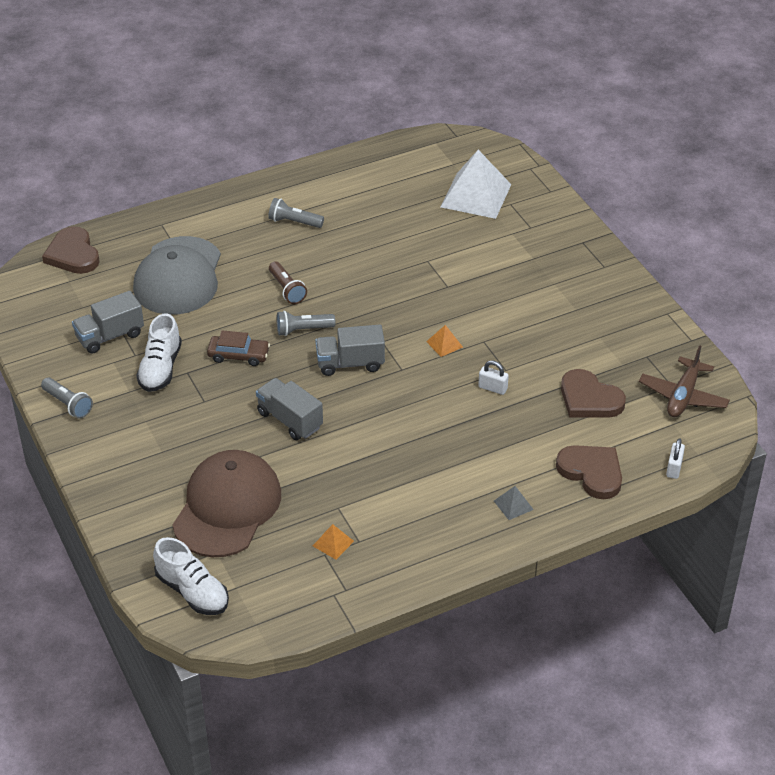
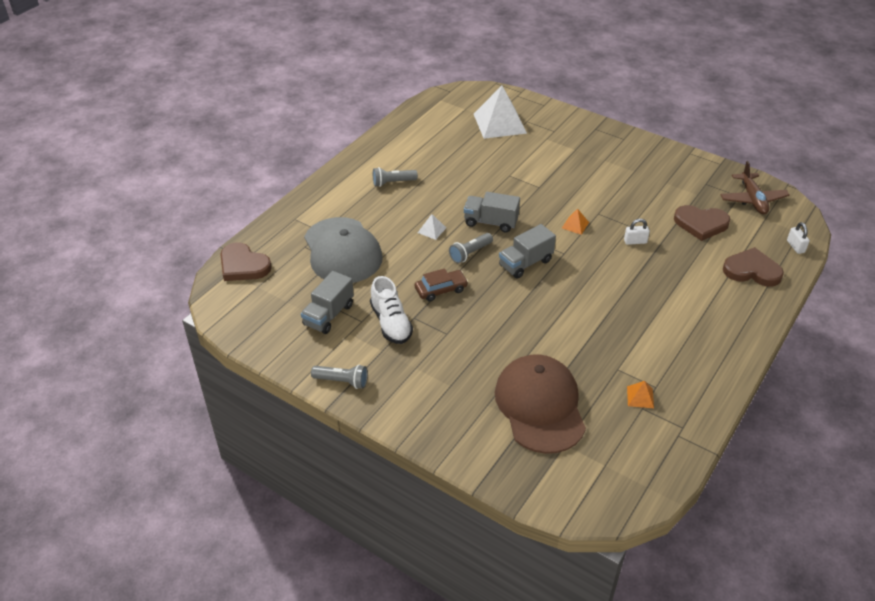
camera: 30 degrees left, 0 degrees up
(192, 592) = (577, 485): white shoe -> none
(287, 289) = (432, 230): brown flashlight -> white pyramid
(289, 420) = (522, 321): grey truck -> grey truck (490, 222)
(513, 505) = (728, 314): grey pyramid -> none

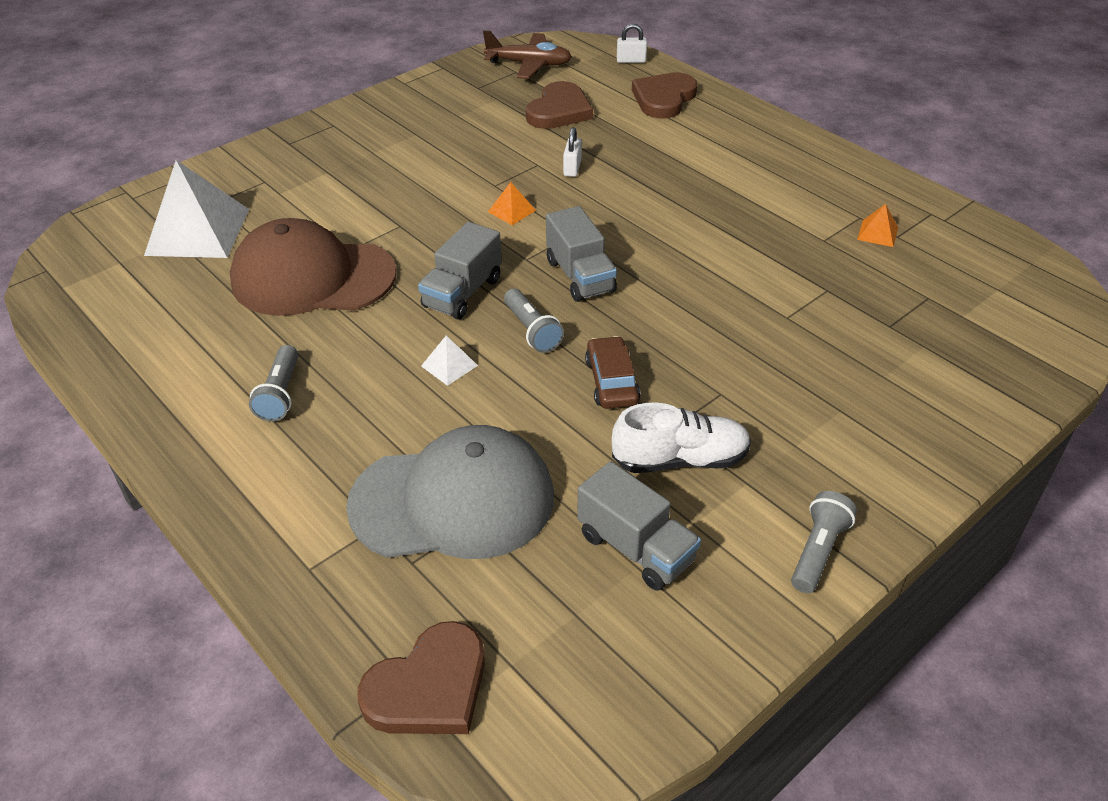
camera: 75 degrees left, 0 degrees up
(540, 406) = (890, 324): brown cap -> brown cap (312, 277)

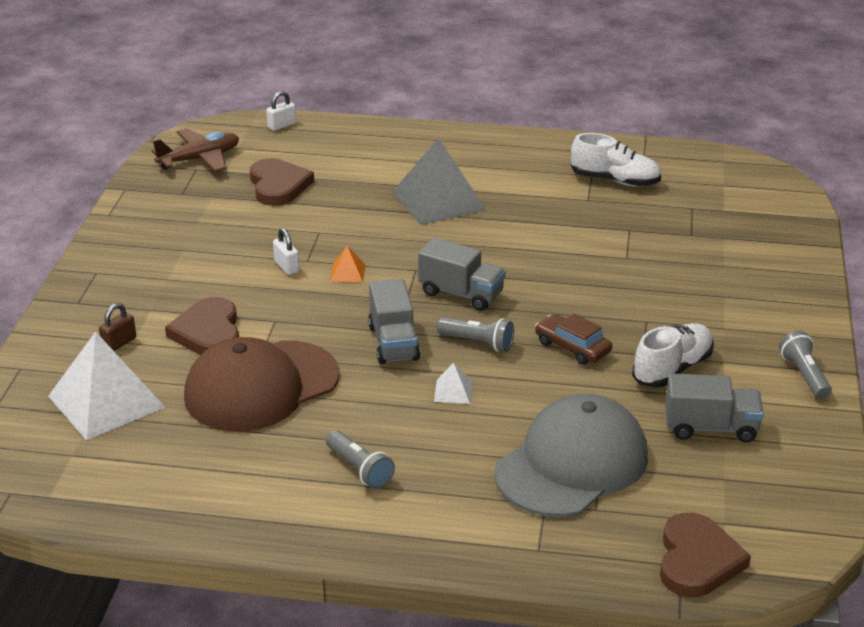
camera: 40 degrees left, 10 degrees down
(270, 189) = (119, 343): none -> brown padlock
(572, 168) = (350, 223): white padlock -> white padlock (286, 266)
(664, 98) = (348, 145): brown heart -> brown heart (208, 332)
(676, 180) = (438, 200): none -> grey pyramid
(877, 233) = (615, 181): orange pyramid -> white shoe

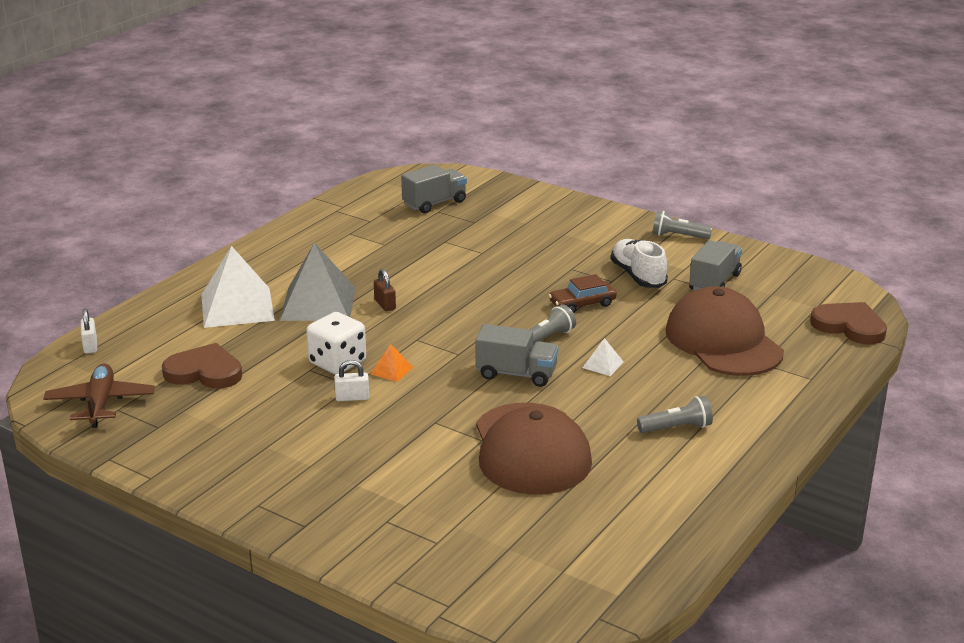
camera: 65 degrees left, 5 degrees down
(106, 401) = (492, 537): white pyramid -> white pyramid (237, 307)
(119, 343) = (400, 513): brown padlock -> brown padlock (385, 304)
(208, 332) = (424, 459): brown heart -> none
(340, 242) = (337, 363): none -> white dice
(461, 294) = (471, 328): grey truck -> grey truck (434, 203)
(572, 464) = (723, 341): grey cap -> brown cap
(615, 181) = (369, 227): white shoe -> none

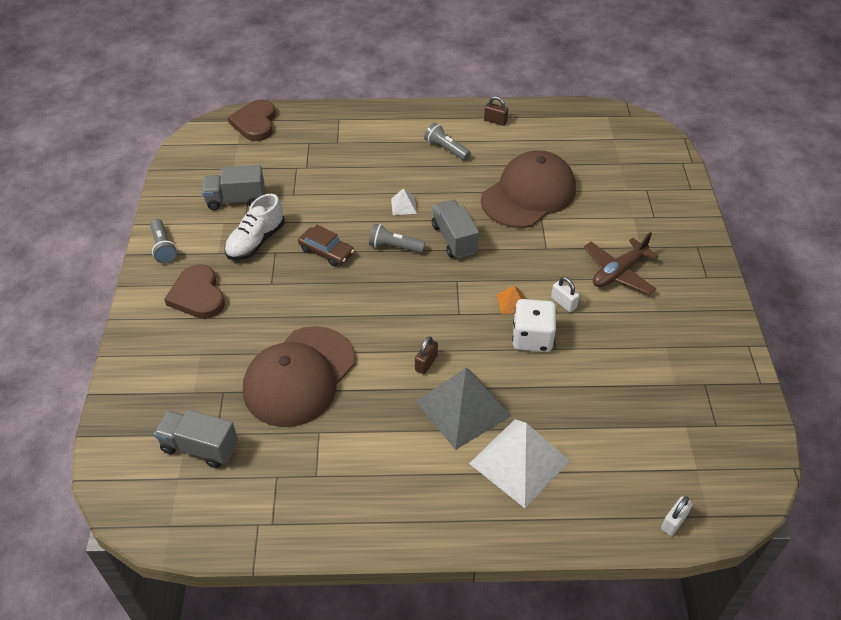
camera: 125 degrees left, 20 degrees up
(100, 403) = (723, 442): brown plane -> brown plane (618, 272)
(204, 372) = (622, 409): brown heart -> brown heart (198, 295)
(700, 488) = (495, 121): none -> brown padlock
(723, 341) = (323, 166): brown cap -> brown cap (299, 376)

